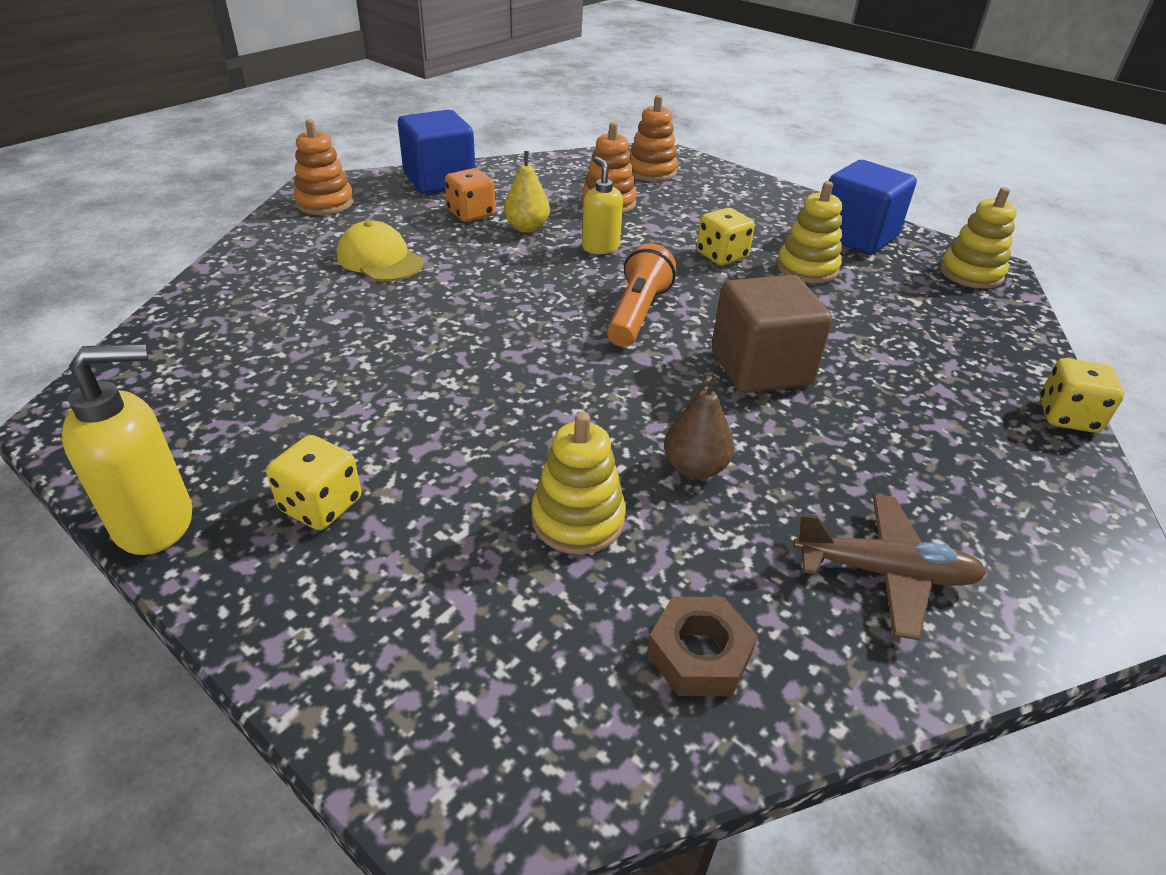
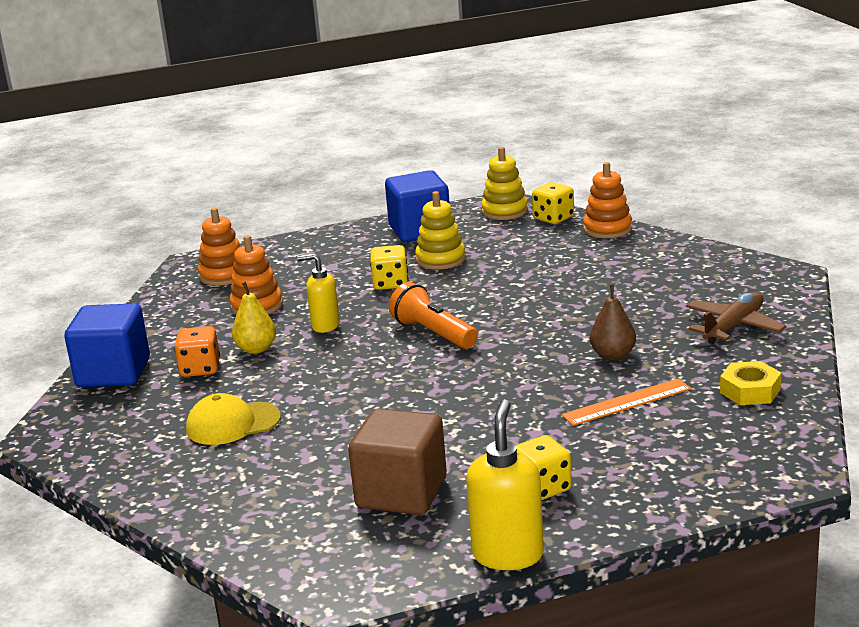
camera: 55 degrees left, 15 degrees down
(325, 203) = (85, 438): orange stacking toy -> orange stacking toy (607, 229)
(578, 519) = (627, 402): yellow stacking toy -> orange ruler
(699, 654) = (750, 391): brown nut -> yellow nut
(760, 367) = (537, 308): brown cube -> brown cube (401, 493)
(1067, 416) = (662, 238): yellow dice -> yellow dice (553, 218)

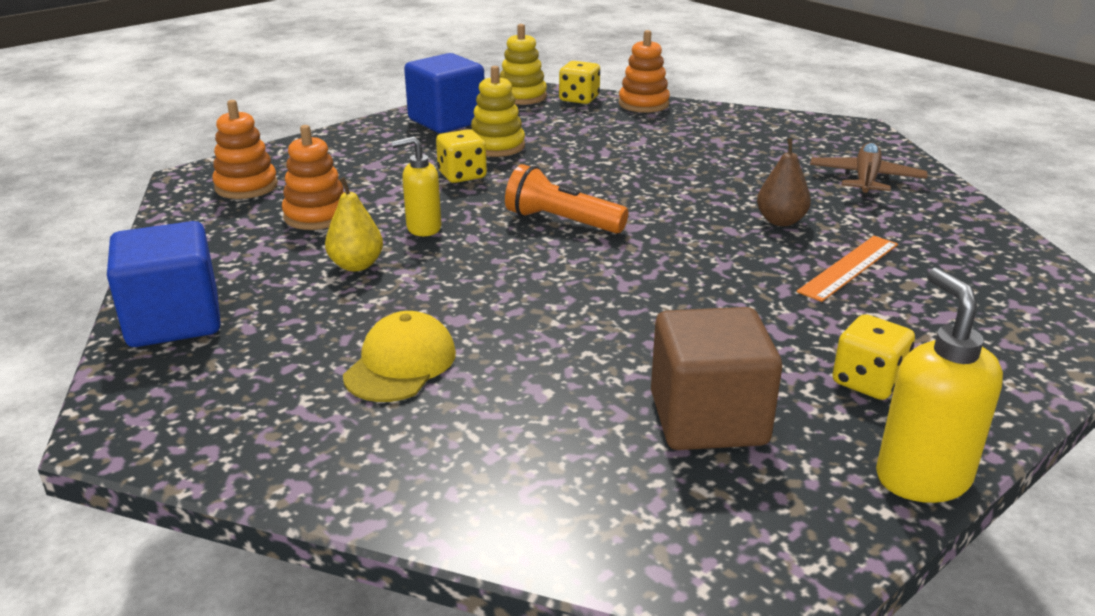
camera: 25 degrees left, 5 degrees up
(200, 369) = (298, 299): orange dice -> none
(232, 424) = (400, 364): yellow cap -> yellow cap turned 150 degrees clockwise
(750, 391) = (955, 239): yellow nut -> none

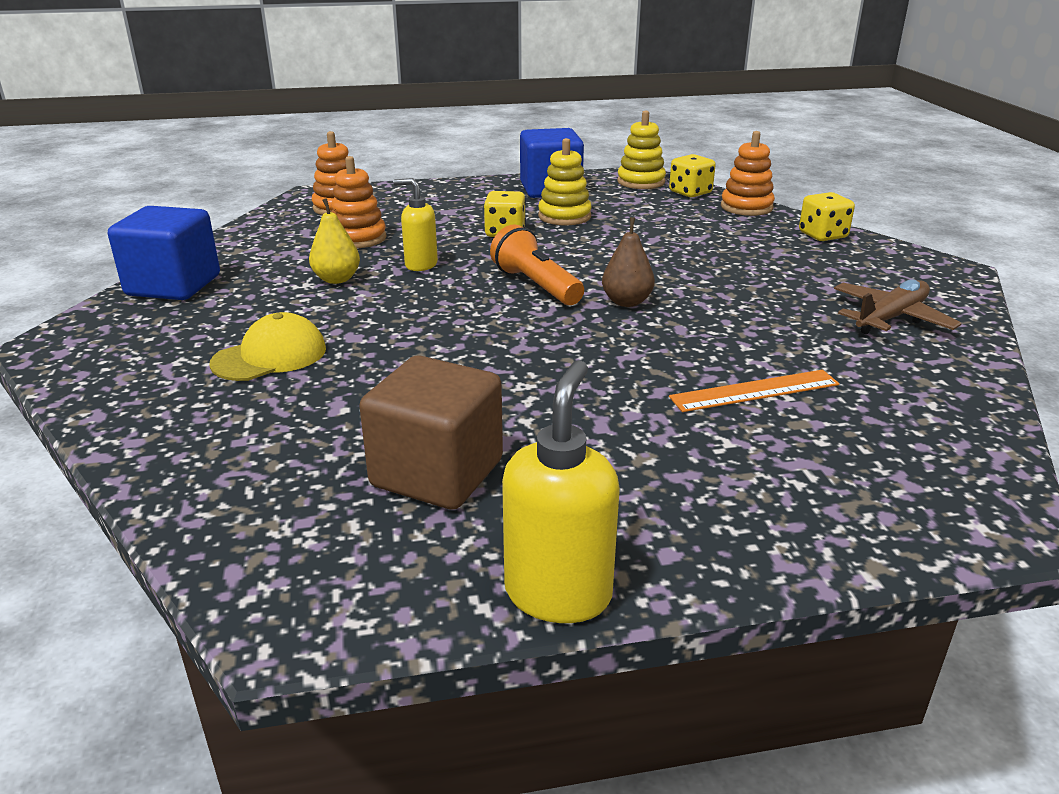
camera: 30 degrees right, 0 degrees up
(780, 221) = (741, 333): brown pear -> brown pear (626, 302)
(868, 382) = (627, 493): yellow dice -> yellow dice (822, 235)

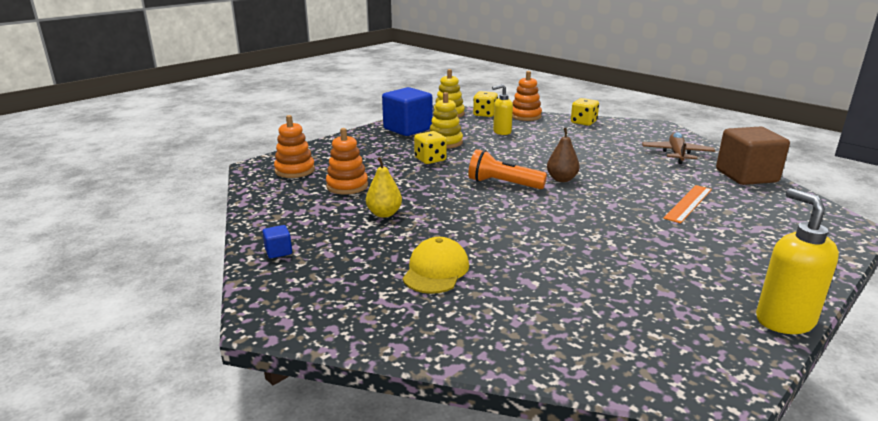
camera: 35 degrees left, 5 degrees down
(173, 285) = (278, 251): blue cube -> blue cube, size x0.41
(420, 265) = (418, 191): yellow soap dispenser -> yellow soap dispenser (501, 132)
(437, 473) = (641, 293): brown cube -> brown cube (746, 176)

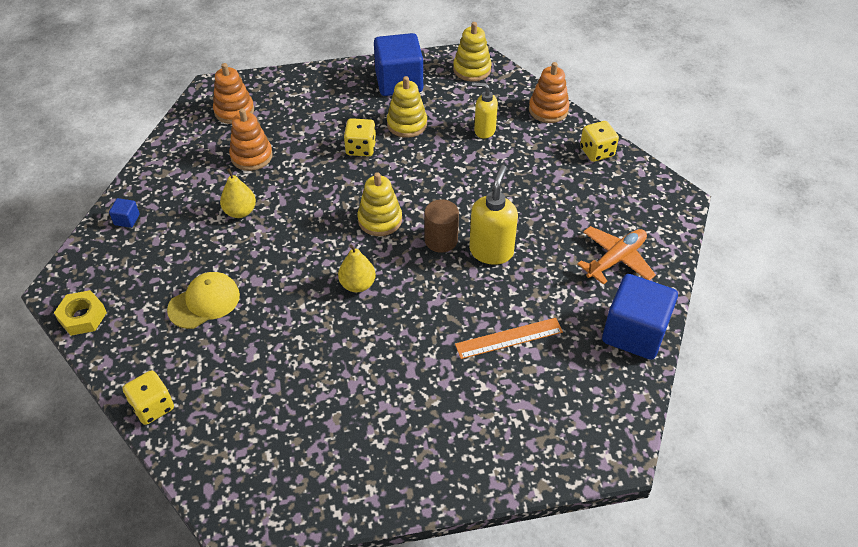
camera: 35 degrees right, 25 degrees up
(323, 327) = (82, 317): none -> yellow nut
(485, 114) = (508, 87): yellow dice -> yellow dice (152, 407)
(503, 184) = (380, 220): orange flashlight -> yellow stacking toy
(544, 216) = (357, 284): none -> yellow pear
(561, 179) = (441, 240): brown pear -> brown cylinder
(676, 154) = (616, 259): brown plane -> orange plane
(746, 176) = (634, 332): brown cube -> blue cube
(784, 320) = (375, 504): yellow soap dispenser -> yellow soap dispenser (491, 251)

